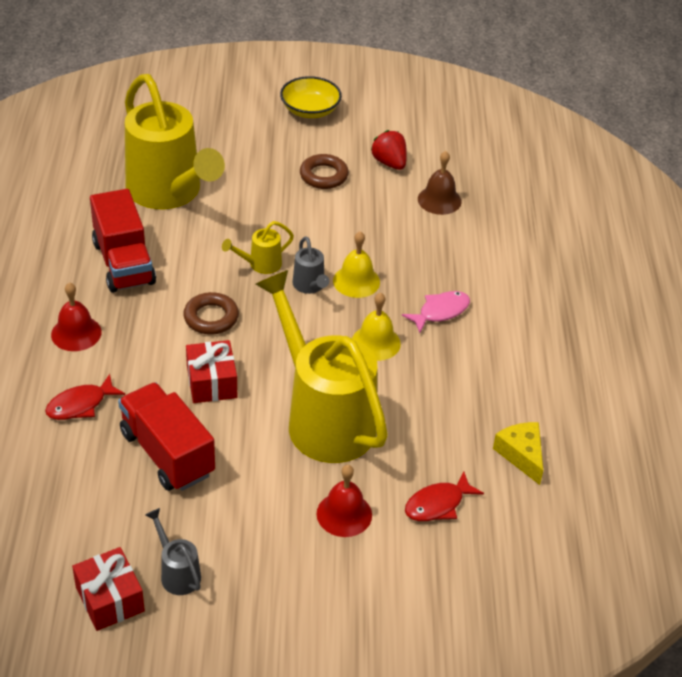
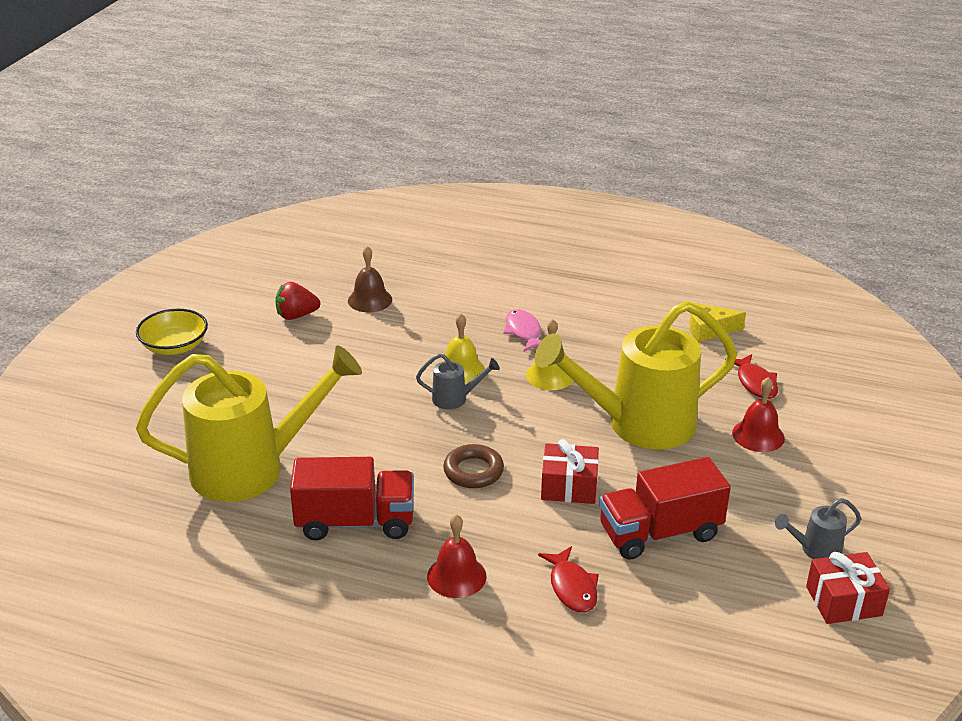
camera: 70 degrees left, 10 degrees down
(260, 264) = (407, 424): yellow watering can -> none
(323, 176) = (290, 358): brown ring -> none

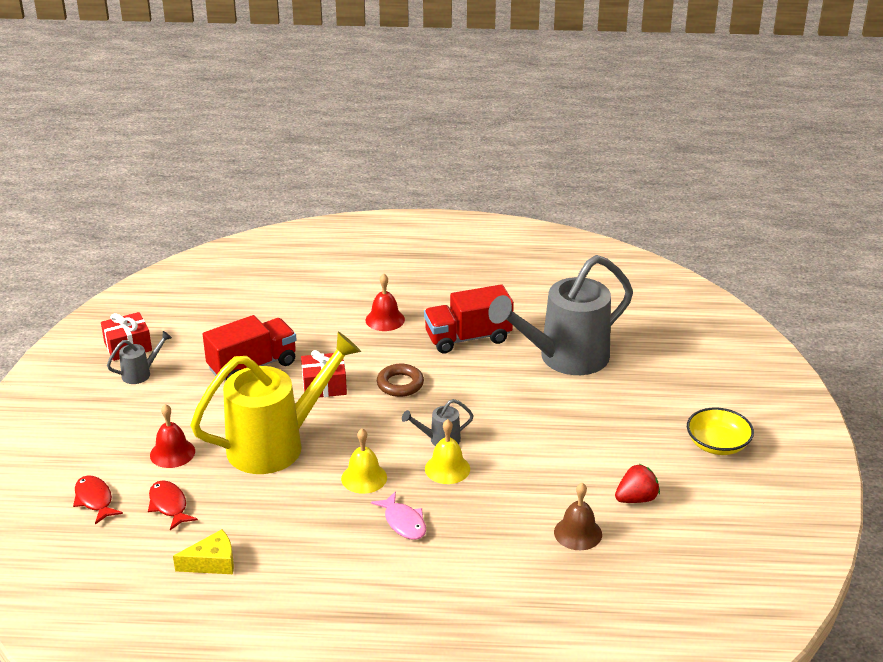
camera: 165 degrees right, 0 degrees up
(251, 469) = (565, 358): yellow watering can -> grey watering can
(572, 587) = (308, 325): red fish -> red fish (94, 500)

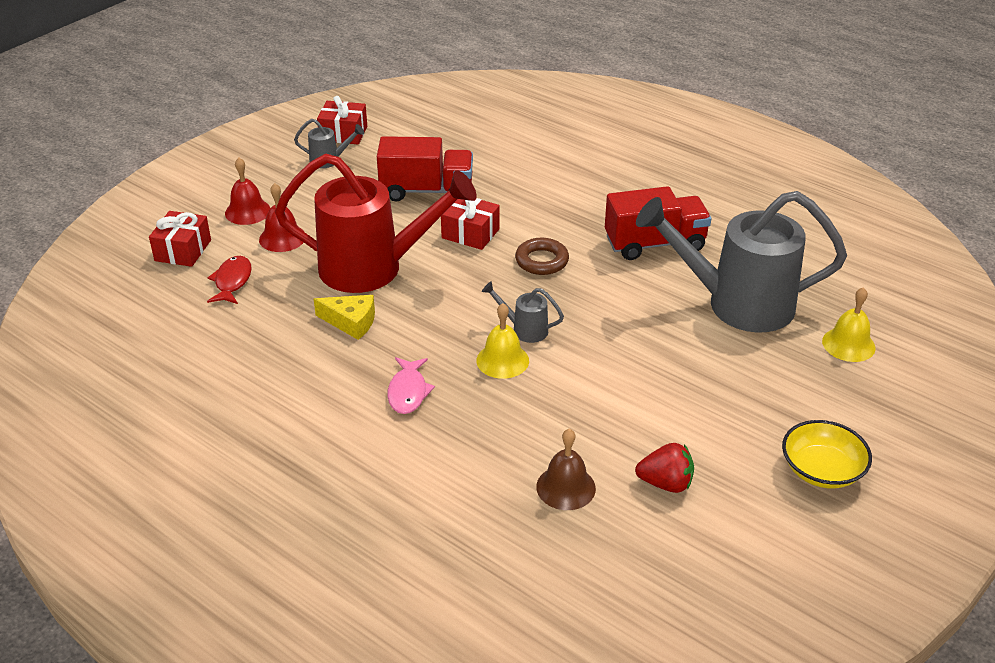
camera: 35 degrees right, 5 degrees up
(94, 500) = (183, 250): red fish -> red gift
(212, 562) = (212, 347): yellow cheese -> yellow cheese (351, 322)
(276, 444) = (373, 268): yellow watering can -> red watering can
(364, 478) = (417, 333): yellow bell -> yellow bell (848, 344)
(385, 319) = (590, 195): red bell -> red bell (247, 211)
(468, 338) = (655, 244): red truck -> red truck turned 150 degrees clockwise

